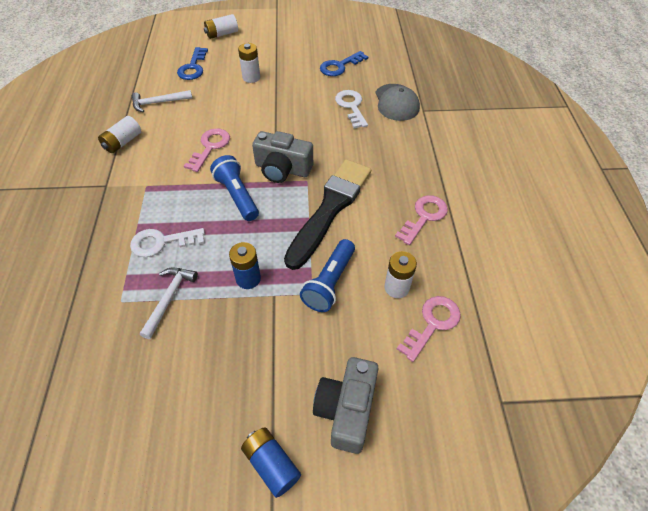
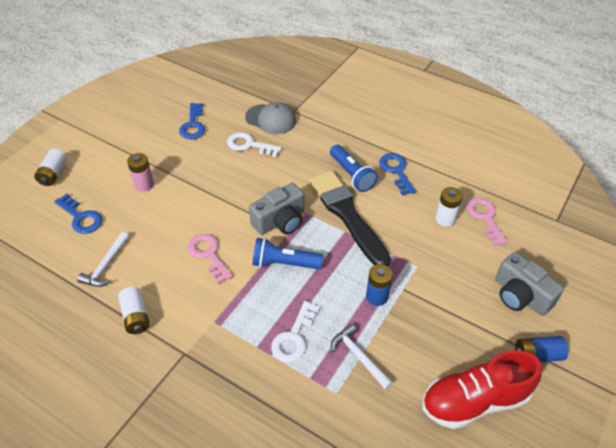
camera: 55 degrees left, 5 degrees down
(172, 423) = (474, 401): none -> red shoe
(251, 77) = (144, 185): white battery -> pink battery
(329, 283) = (415, 251): blue flashlight -> blue flashlight (352, 175)
(424, 217) = (396, 171): pink key -> blue key

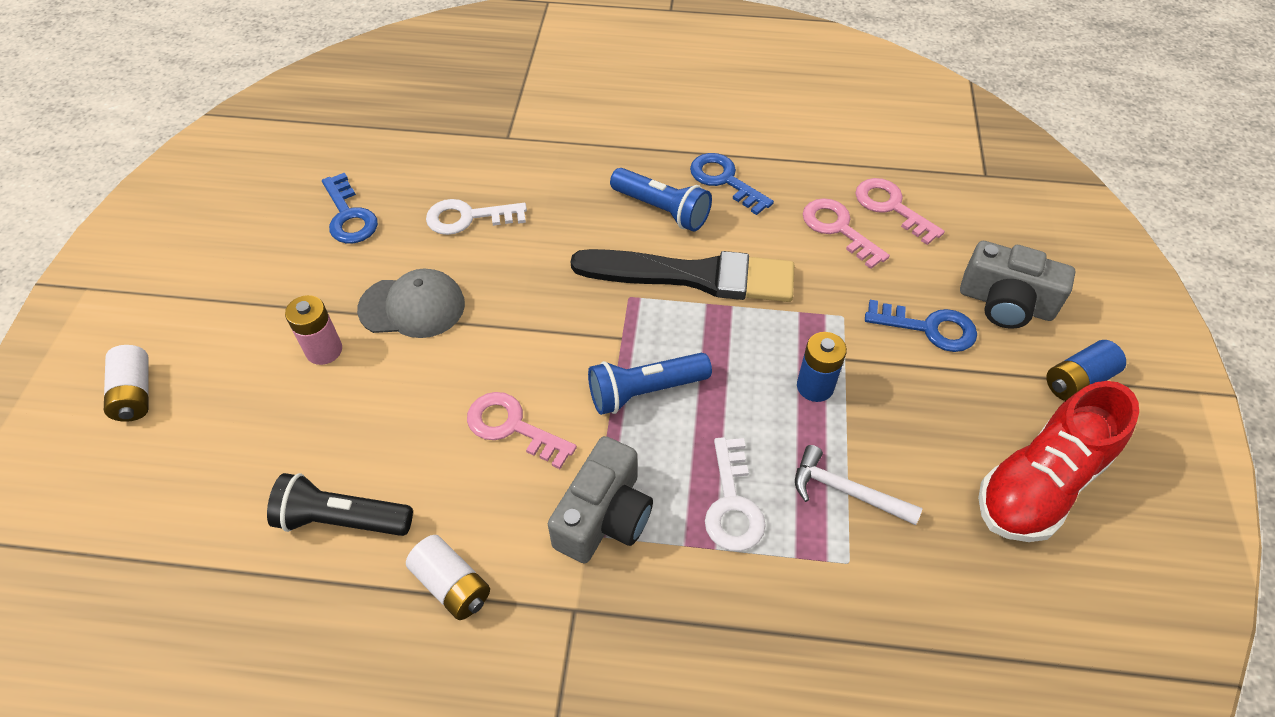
camera: 25 degrees left, 5 degrees up
(81, 217) = (239, 452): blue key -> blue key (929, 328)
(106, 265) = (341, 519): white hammer -> black flashlight
(271, 119) = (478, 162): grey cap -> grey cap (412, 306)
(280, 221) = (596, 325): grey camera -> grey camera (604, 516)
(347, 215) = (693, 276): black brush -> black brush turned 150 degrees clockwise
(445, 219) = (838, 229): white battery -> pink key

